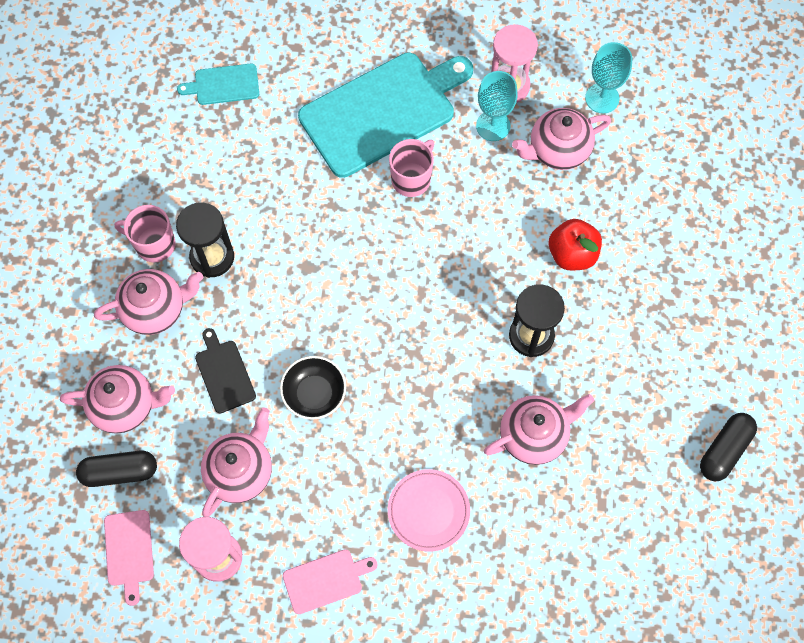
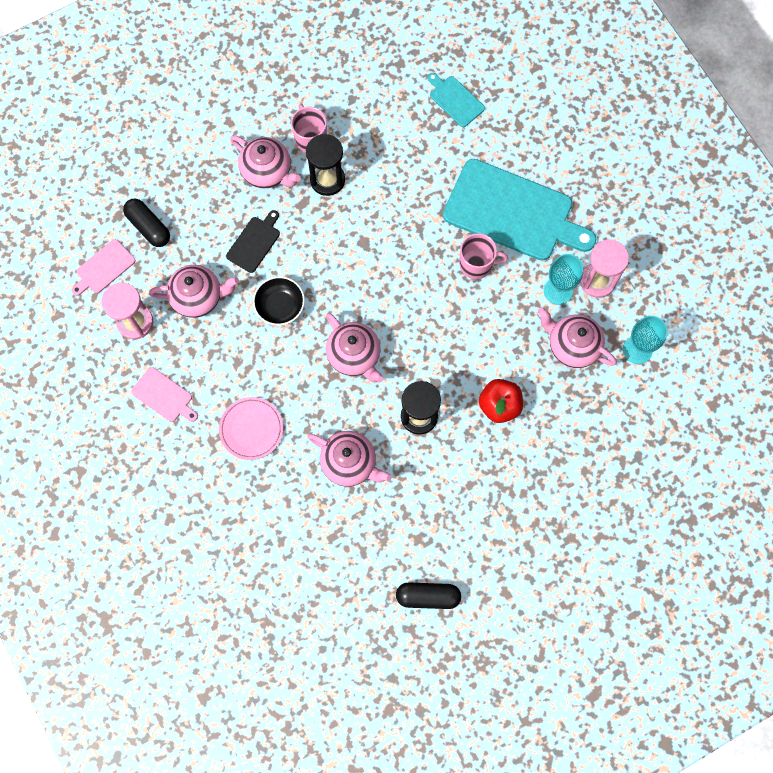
camera: 55 degrees right, 5 degrees up
(125, 405) = (192, 199): pink teapot -> pink teapot (354, 355)

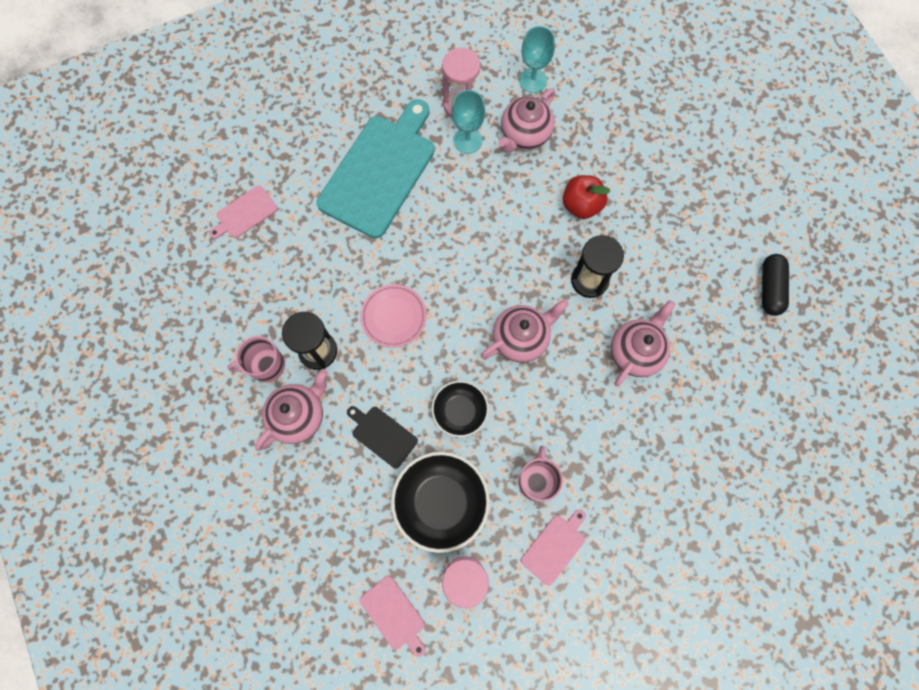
camera: 85 degrees left, 0 degrees up
(148, 227) = (348, 557): black capsule -> none
(198, 297) = (441, 502): pink teapot -> black bowl
(251, 429) = (596, 451): pink plate -> pink plate (393, 317)
(455, 100) = (245, 213): turquoise cutting board -> pink cutting board
(476, 264) = (432, 211): pink mug -> pink mug (536, 481)

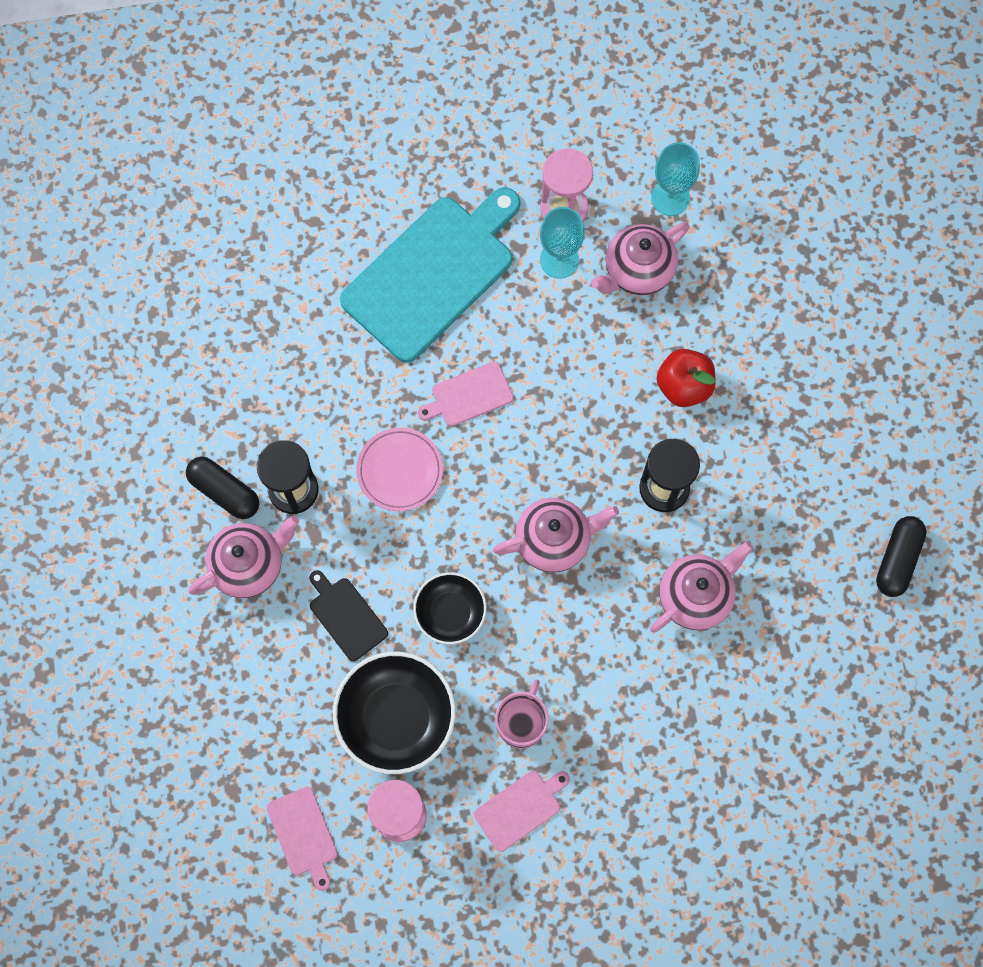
camera: 15 degrees right, 0 degrees up
(245, 213) = (245, 286): pink cutting board -> pink cutting board (469, 395)
(266, 365) = (224, 491): pink mug -> black capsule

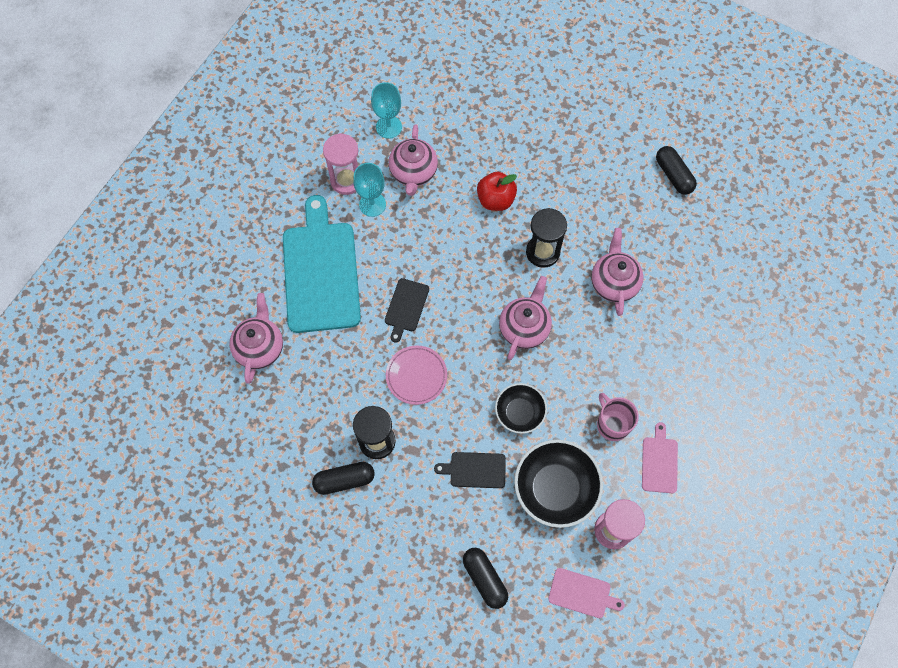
camera: 50 degrees left, 5 degrees down
(237, 720) = (484, 579): none -> black capsule
(249, 565) = (399, 500): pink teapot -> pink teapot (260, 347)
(469, 395) = (406, 307): pink cutting board -> black cutting board

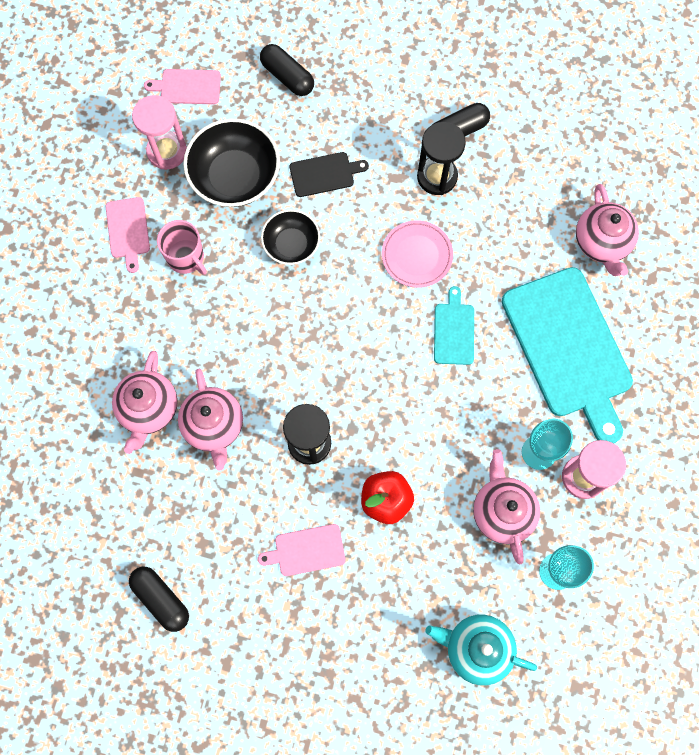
camera: 165 degrees right, 5 degrees up
(406, 307) = (454, 331): black cutting board -> turquoise cutting board
(460, 95) = (477, 649): none -> turquoise teapot
(524, 328) = (309, 341): pink teapot -> pink teapot (149, 409)
(562, 181) = (306, 550): none -> pink cutting board

